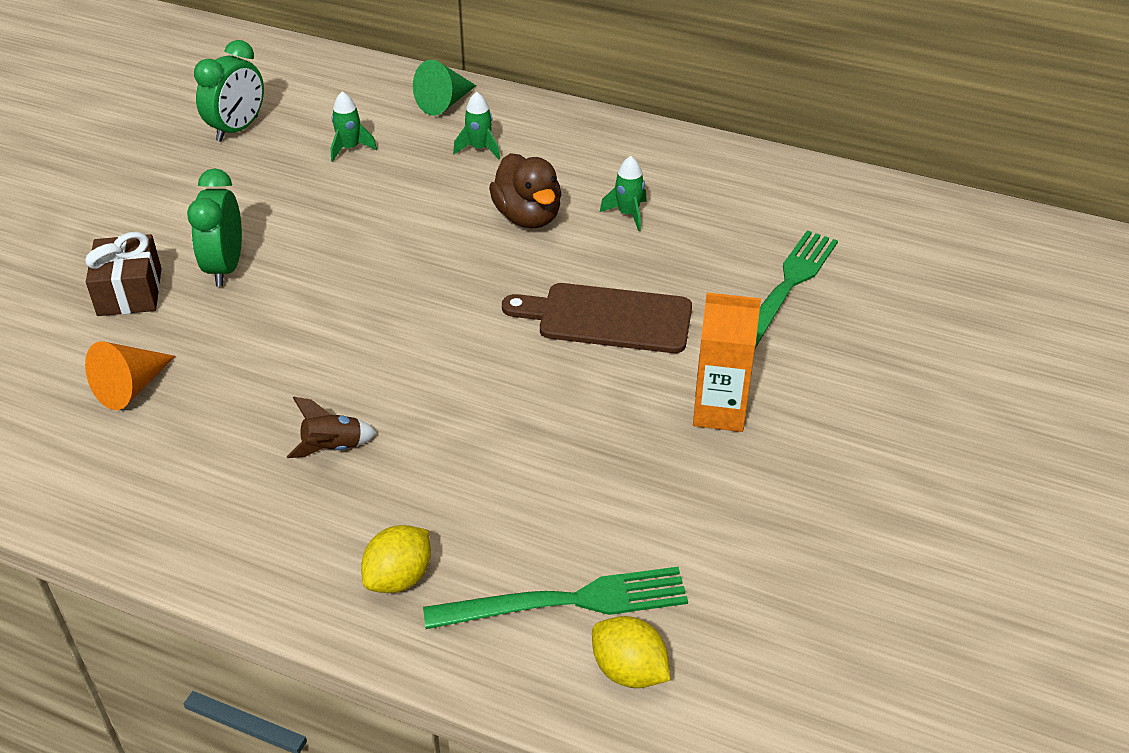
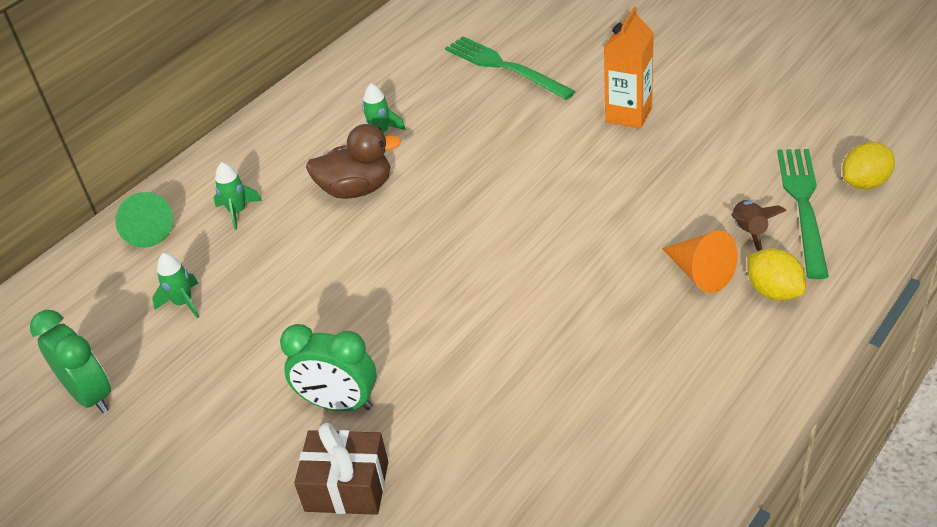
camera: 70 degrees left, 0 degrees up
(131, 388) = (503, 478): orange cone -> orange cone (700, 273)
(333, 448) = (621, 326): brown rocket -> brown rocket (749, 232)
(607, 318) = (508, 157): brown cutting board -> none

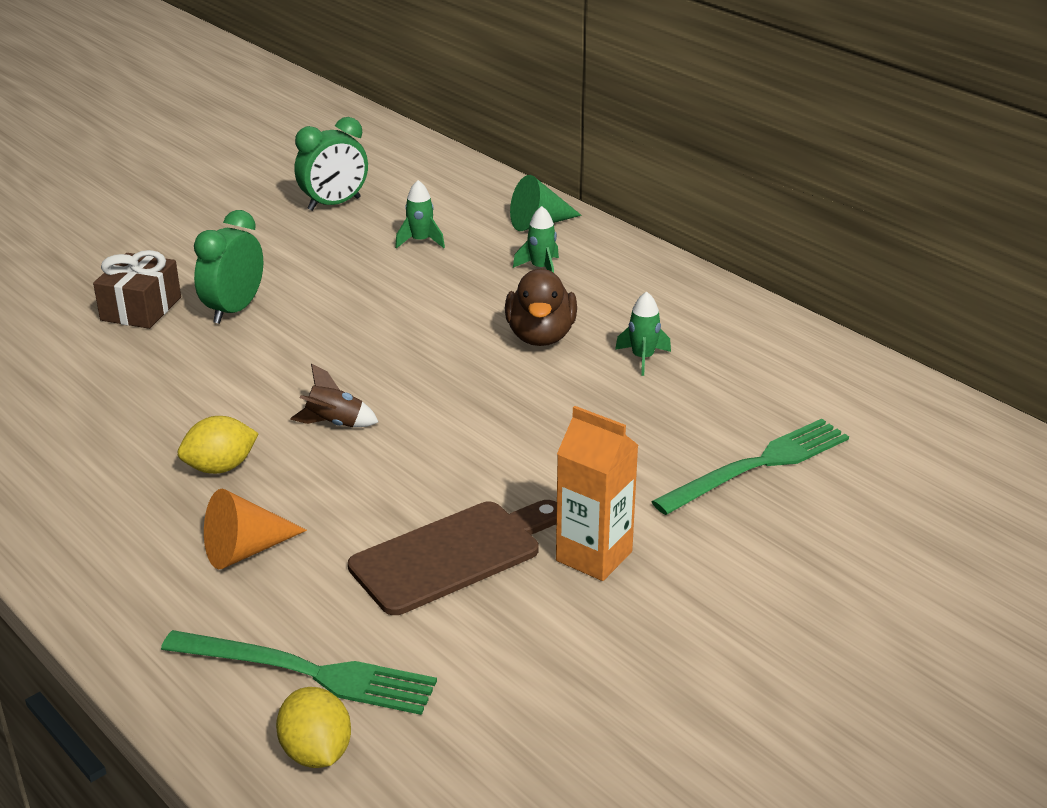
camera: 95 degrees right, 10 degrees down
(655, 172) = (452, 554): none -> brown cutting board
(749, 232) = (288, 608): brown rocket -> brown rocket (335, 424)
(773, 291) = (175, 601): yellow lemon -> yellow lemon (220, 467)

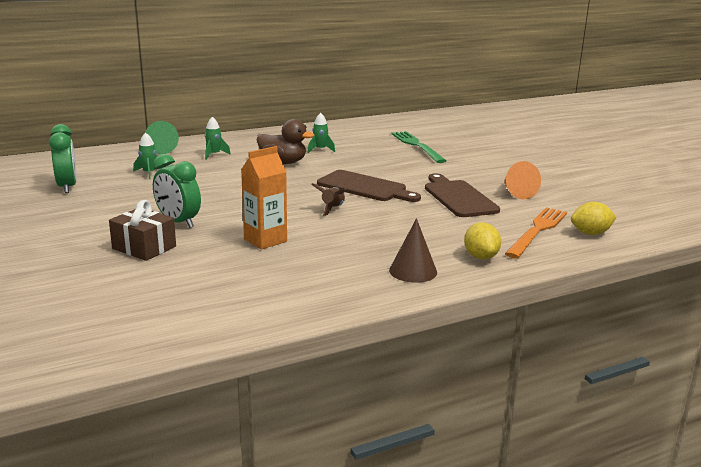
camera: 75 degrees left, 10 degrees down
(97, 539) = (413, 271): none -> brown cone
(220, 467) = (358, 237): yellow lemon -> yellow lemon (480, 257)
(245, 550) = (439, 236): orange cone -> orange cone (517, 193)
(307, 672) = (537, 231): green fork -> orange fork
(456, 439) = (365, 187): none -> brown cutting board
(594, 556) = (468, 176): orange carton -> orange carton (265, 240)

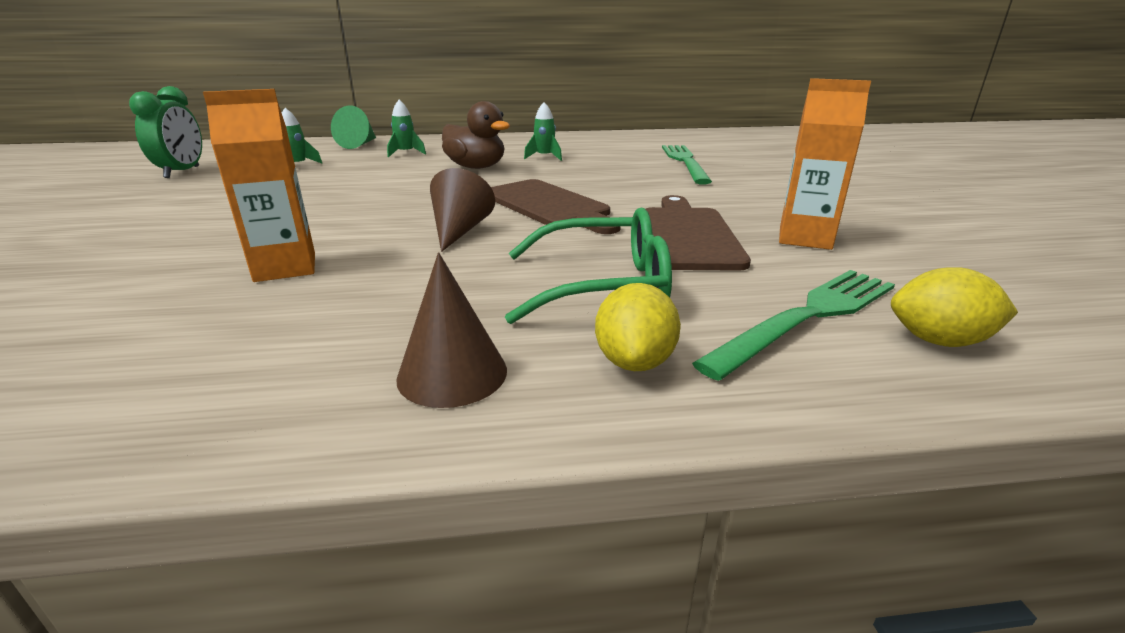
camera: 20 degrees right, 5 degrees up
(144, 247) = (104, 256): brown gift -> none
(178, 222) = (218, 225): green clock -> none
(332, 209) = (459, 231): brown rocket -> brown cone
(439, 228) = (602, 285): none -> green glasses
(517, 193) = (804, 238): orange cone -> orange carton
(537, 231) = (808, 317): orange fork -> green fork

